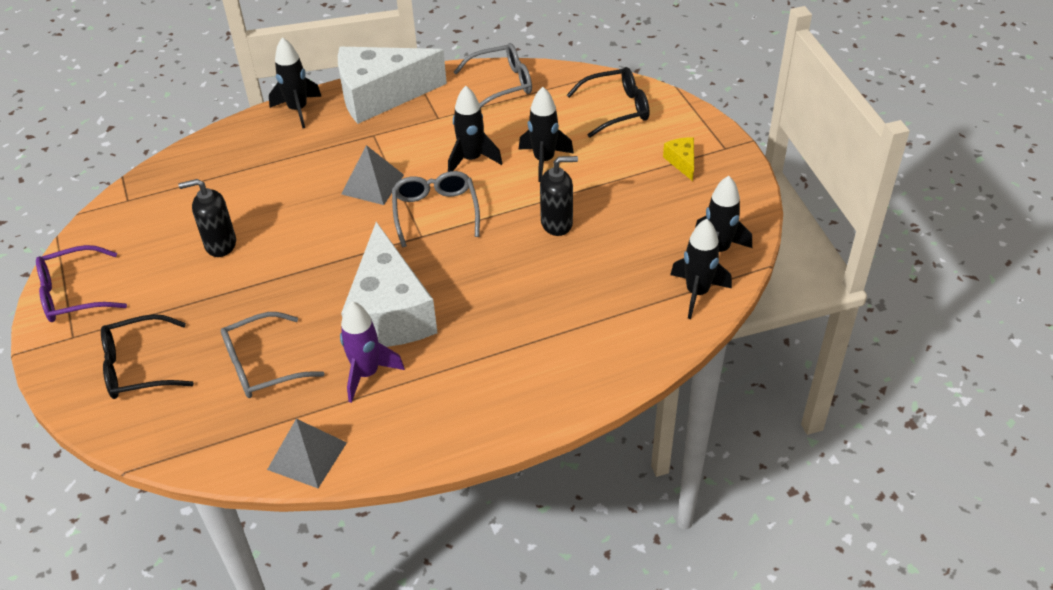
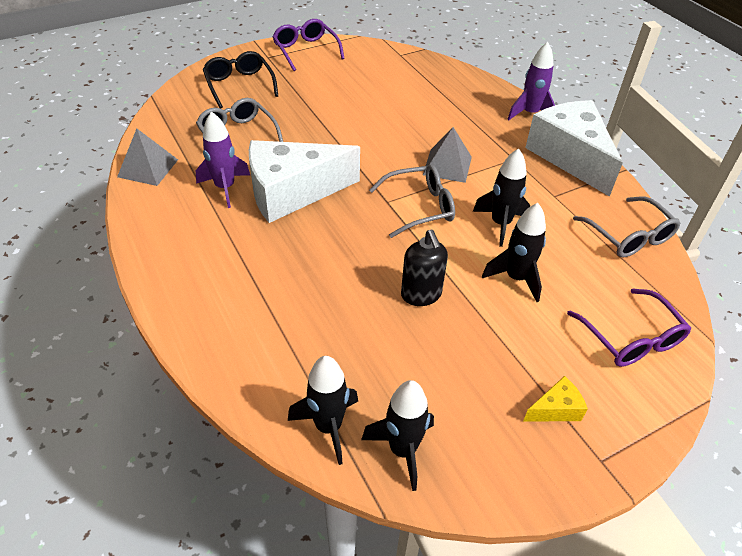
camera: 80 degrees right, 0 degrees up
(220, 244) = (361, 99): black soap dispenser -> none
(298, 110) = (530, 114): black rocket -> purple rocket
(616, 109) = (631, 338): black glasses -> purple glasses

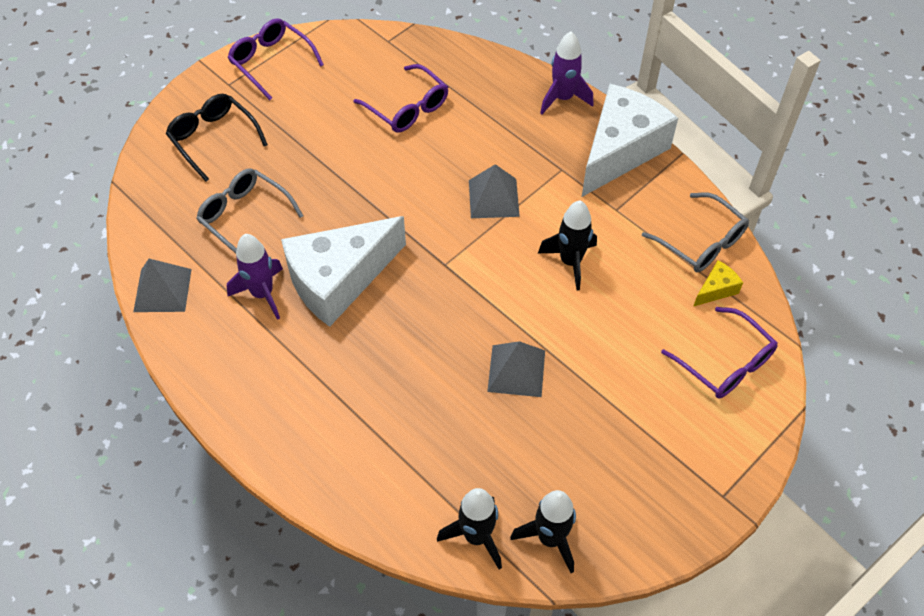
camera: 15 degrees left, 10 degrees up
(398, 95) = (407, 108): none -> purple glasses
(420, 207) = (481, 262): grey glasses -> none
(421, 295) = (516, 371): black soap dispenser -> grey pyramid
(516, 278) = (603, 325): black rocket -> none
(555, 409) = (673, 458): yellow cheese -> yellow cheese (716, 289)
(570, 156) = (620, 150): white cheese -> white cheese turned 75 degrees clockwise

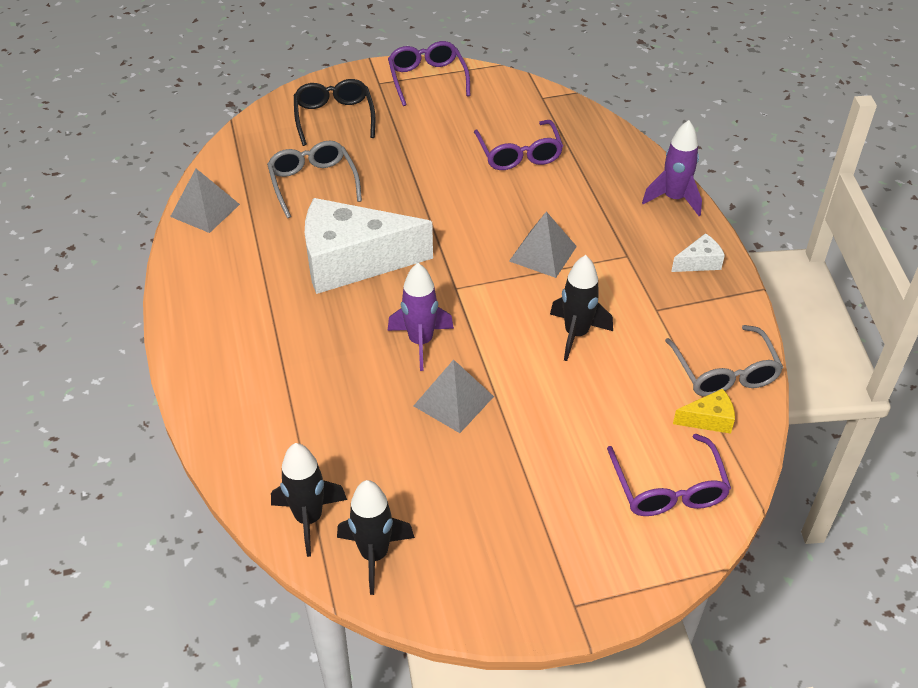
camera: 30 degrees right, 10 degrees down
(262, 294) = (281, 246): purple rocket -> purple rocket (421, 342)
(620, 150) = (699, 262): white cheese -> white cheese, size x0.41

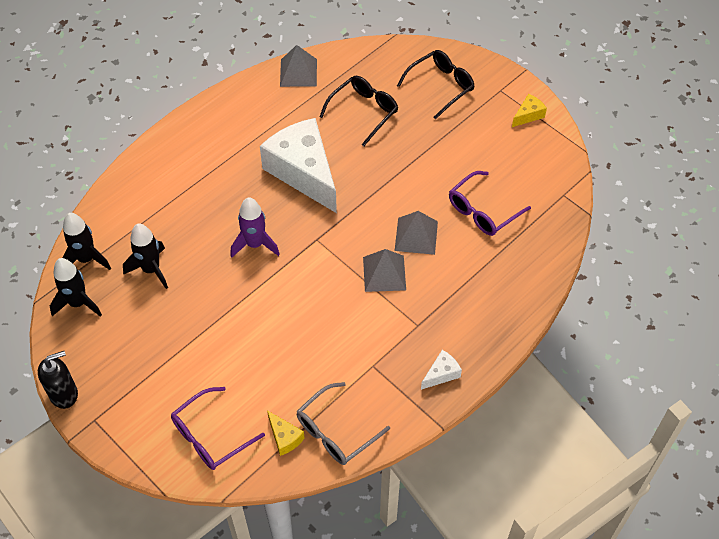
camera: 60 degrees right, 10 degrees up
(313, 183) = (364, 112): grey glasses -> black glasses
(427, 79) = (528, 115): purple glasses -> yellow cheese
(453, 401) = (215, 286): grey pyramid -> grey pyramid (416, 236)
(512, 626) = (64, 394): none -> black soap dispenser
(576, 334) = (317, 327): black rocket -> black rocket (151, 269)
(674, 199) = (503, 330): purple rocket -> none
(699, 262) = (441, 374): white cheese -> white cheese turned 75 degrees counterclockwise

